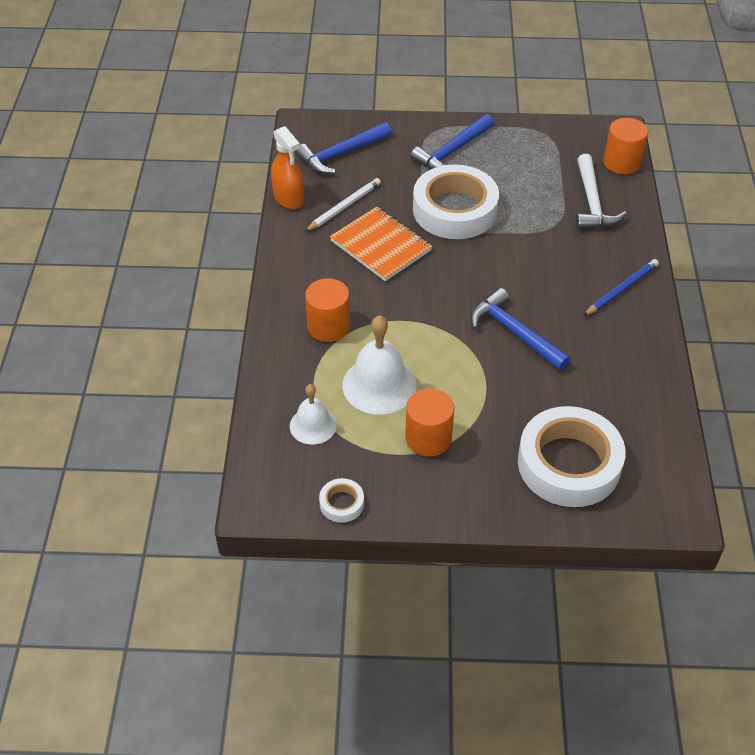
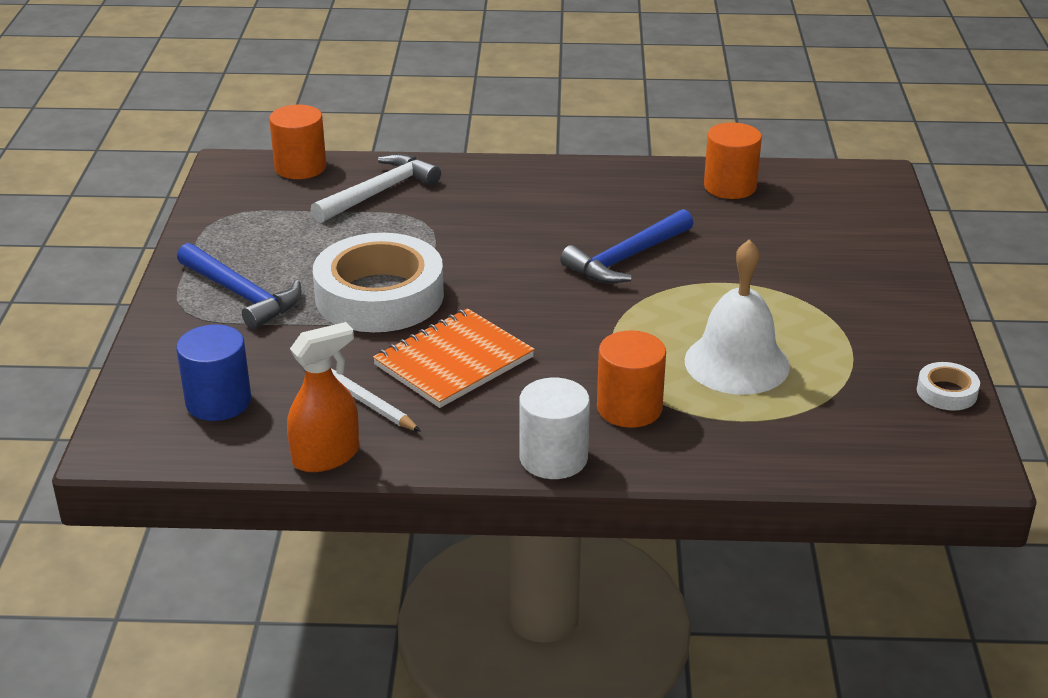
camera: 90 degrees left, 15 degrees down
(280, 290) = (553, 458): none -> white cylinder
(313, 425) = (822, 418): white bell -> none
(341, 154) = (218, 402): blue hammer -> blue cylinder
(428, 438) = (819, 325): orange cylinder -> orange cylinder (730, 186)
(569, 464) = (831, 233): white tape -> none
(592, 202) = (379, 192): white hammer -> white hammer turned 45 degrees counterclockwise
(621, 289) = (545, 184): blue pencil -> none

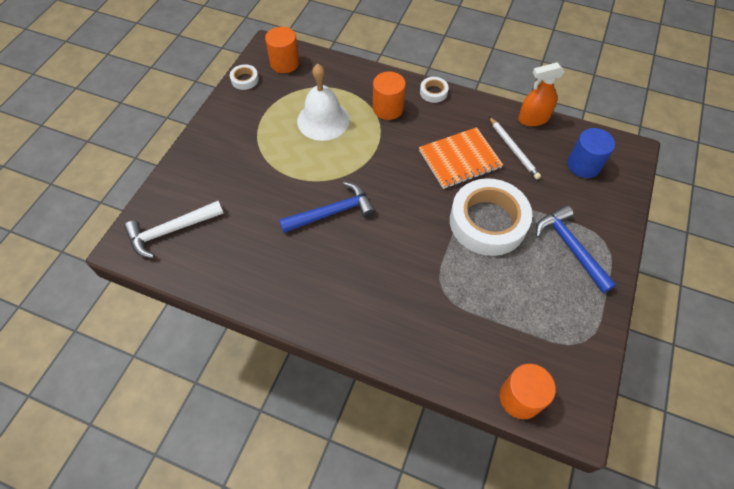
camera: 160 degrees left, 25 degrees up
(379, 192) = (465, 338): white hammer -> white hammer (171, 231)
(553, 458) = (433, 92): white cylinder -> white tape
(730, 186) = (224, 265): orange cylinder -> orange cylinder (284, 63)

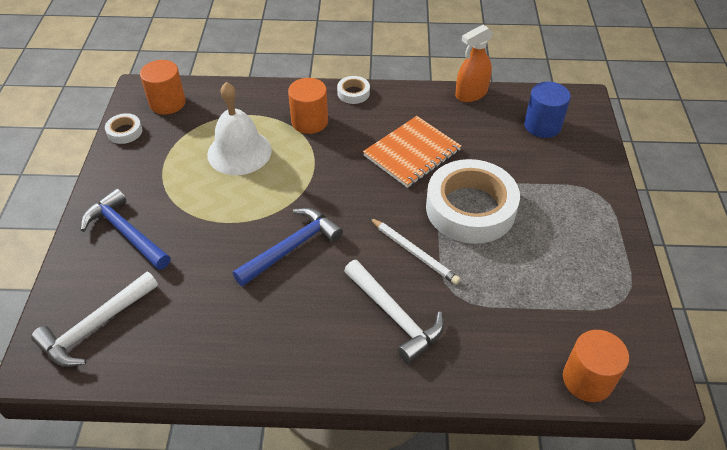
camera: 20 degrees left, 10 degrees down
(388, 293) = (394, 316): none -> white hammer
(513, 149) = (464, 128): white pencil -> white pencil (414, 252)
(570, 247) = (567, 209): blue hammer -> blue hammer (126, 232)

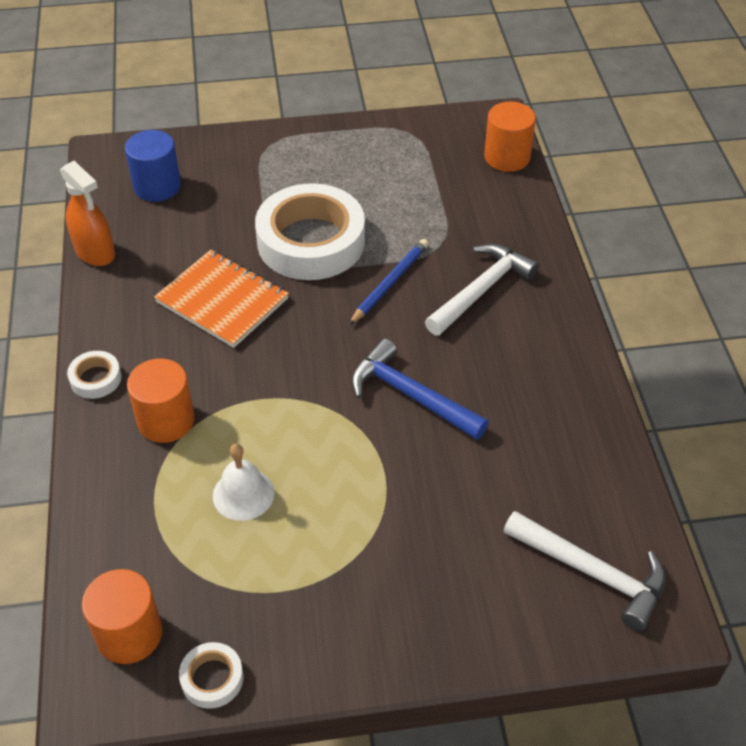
camera: 100 degrees left, 0 degrees up
(126, 232) = (432, 593): blue hammer -> none
(239, 152) = (243, 494): white bell -> white bell, size x0.62
(414, 252) = (390, 283): white pencil -> blue pencil

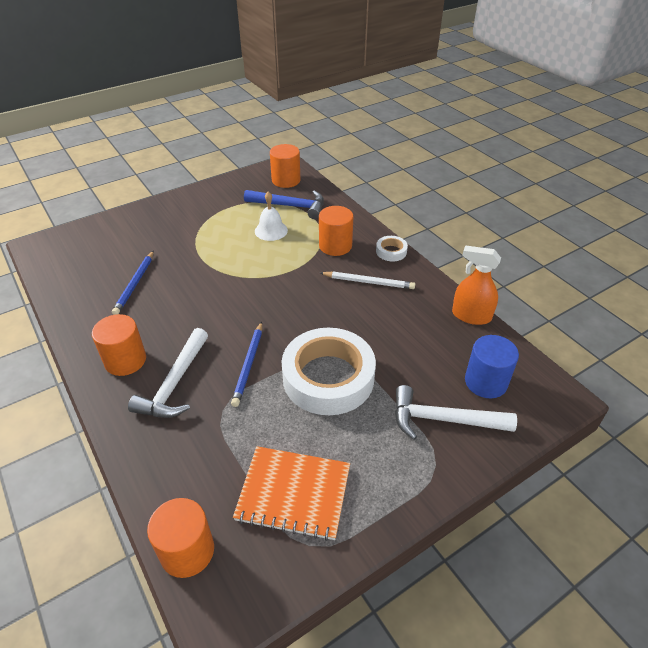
camera: 155 degrees right, 5 degrees down
(172, 339) = (368, 282): none -> white pencil
(212, 678) = (243, 179): white tape -> none
(222, 300) = (358, 314): orange notebook -> orange notebook (293, 493)
(411, 395) = (201, 298): blue hammer -> blue hammer (290, 206)
(502, 457) = (135, 284): none -> blue pencil
(534, 337) = (125, 360): none -> orange cylinder
(592, 573) = (77, 251): white hammer -> white hammer (443, 419)

